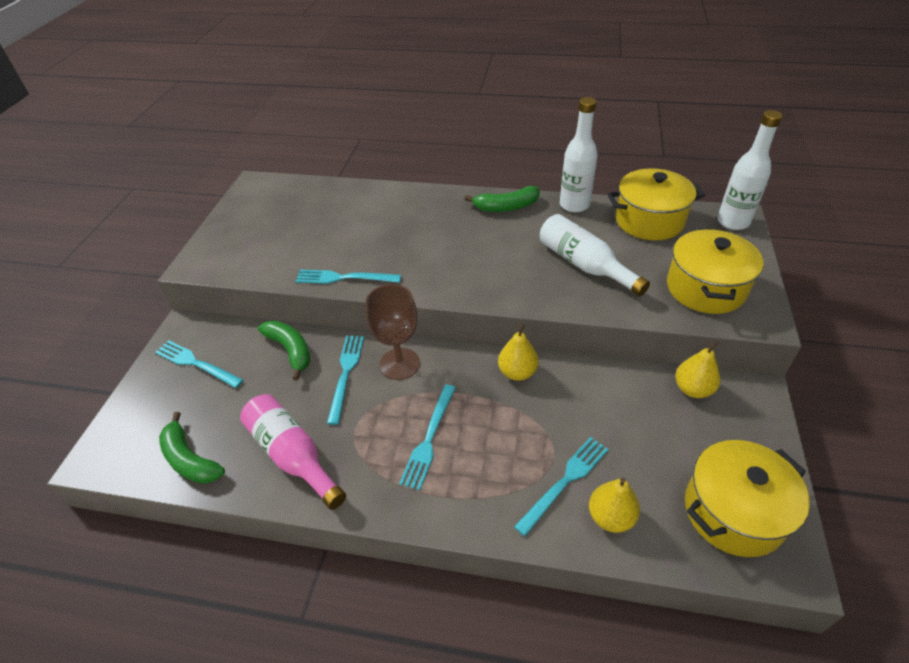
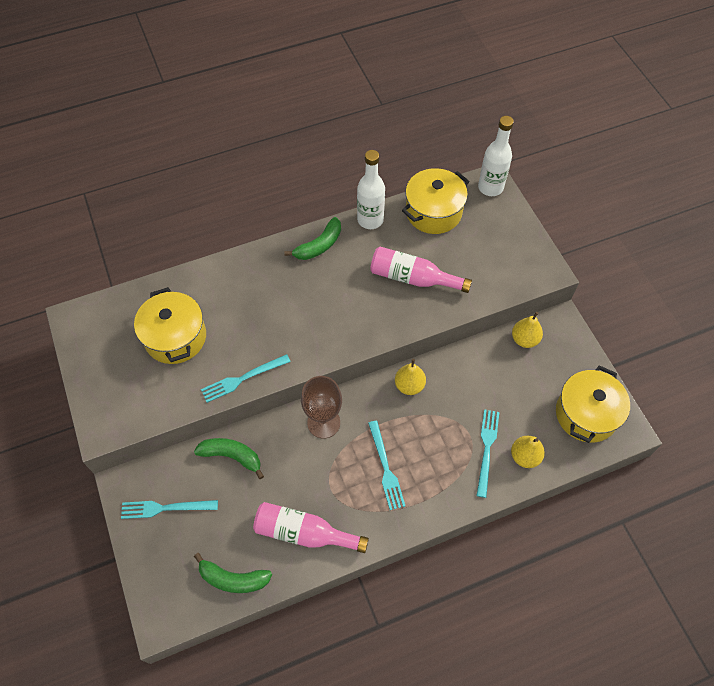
camera: 35 degrees left, 15 degrees up
(346, 374) = (291, 452): turquoise fork -> none
(584, 265) = (413, 278): white bottle -> pink bottle
(705, 288) = (502, 261): yellow pot -> yellow pot (175, 337)

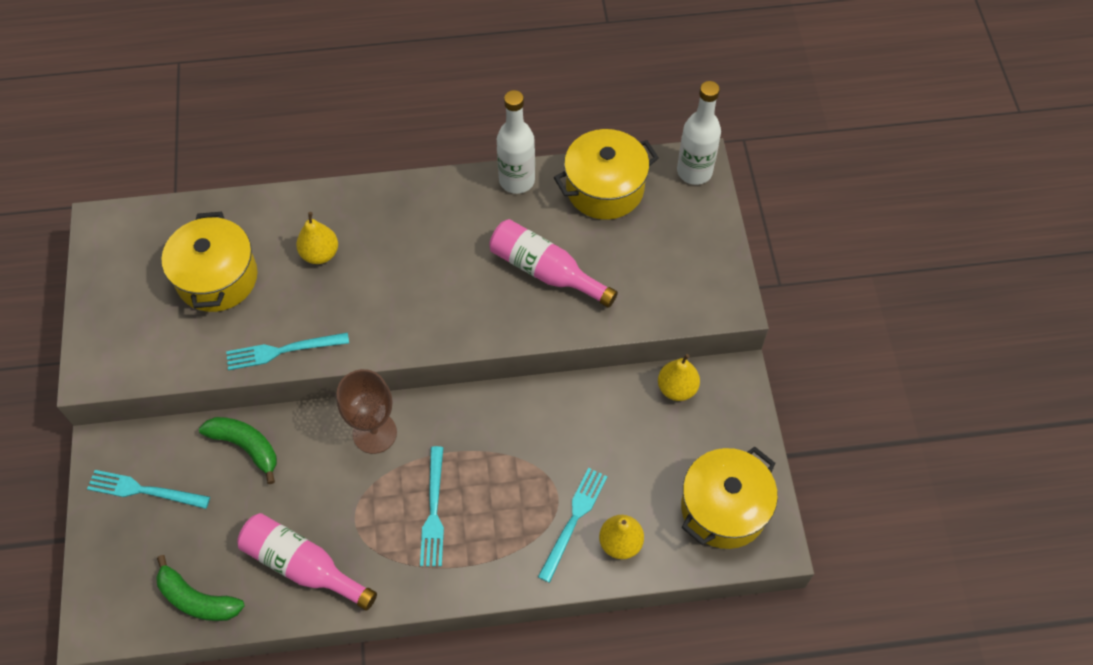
camera: 15 degrees right, 0 degrees up
(319, 245) = (438, 200): green banana -> none
(409, 385) = (501, 412): yellow pear -> yellow pear (320, 254)

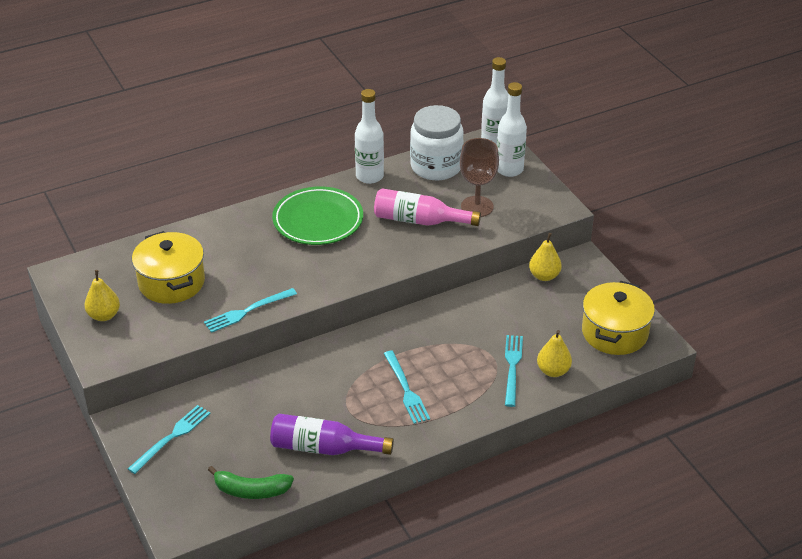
camera: 20 degrees left, 20 degrees down
(144, 490) = (171, 437): turquoise fork -> turquoise fork turned 135 degrees clockwise
(245, 446) = (239, 390): green banana -> none
(303, 566) = (324, 448): pink bottle -> purple bottle
(320, 254) = (245, 250): yellow pear -> yellow pear (104, 315)
(374, 433) = (335, 357): brown goblet -> brown goblet (477, 206)
(424, 233) = (318, 220): none -> green plate
(604, 188) = (436, 166): yellow pot -> white jar
(694, 221) = (509, 169): none -> white bottle

